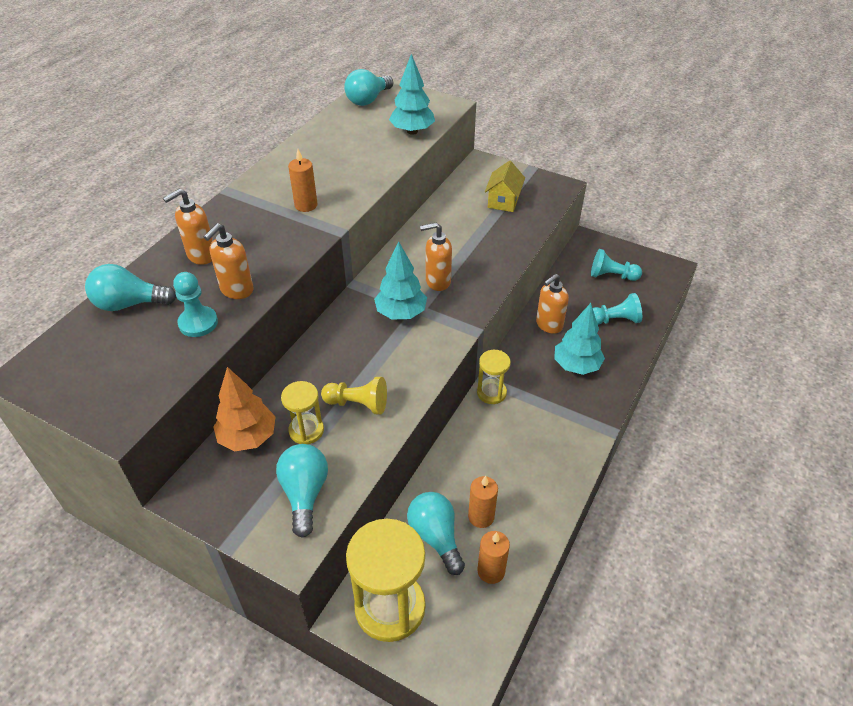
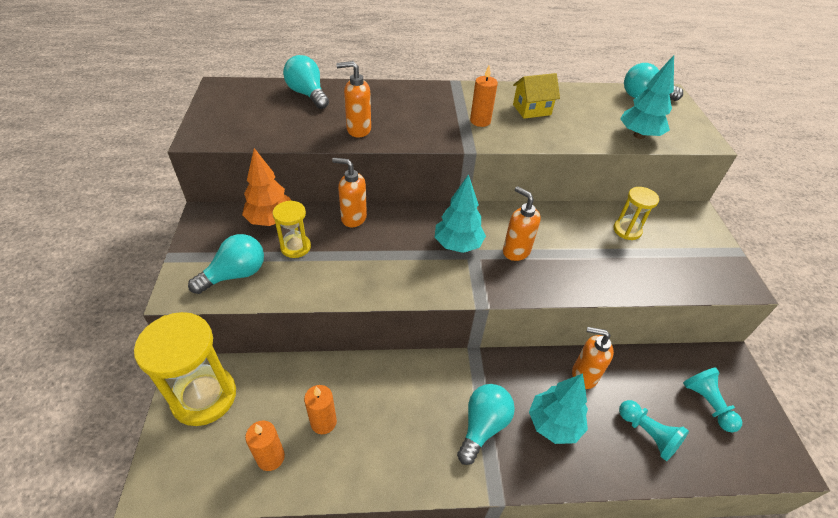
camera: 55 degrees right, 0 degrees up
(198, 323) = (312, 128): turquoise pawn -> none
(201, 255) = (378, 100): orange soap dispenser -> orange soap dispenser (353, 218)
(358, 404) = (341, 264): yellow pawn -> none
(435, 537) = (285, 397): turquoise light bulb -> turquoise light bulb (483, 426)
(491, 393) = (463, 366): yellow hourglass -> yellow hourglass (627, 230)
(503, 201) = (666, 250): yellow house -> yellow house (531, 110)

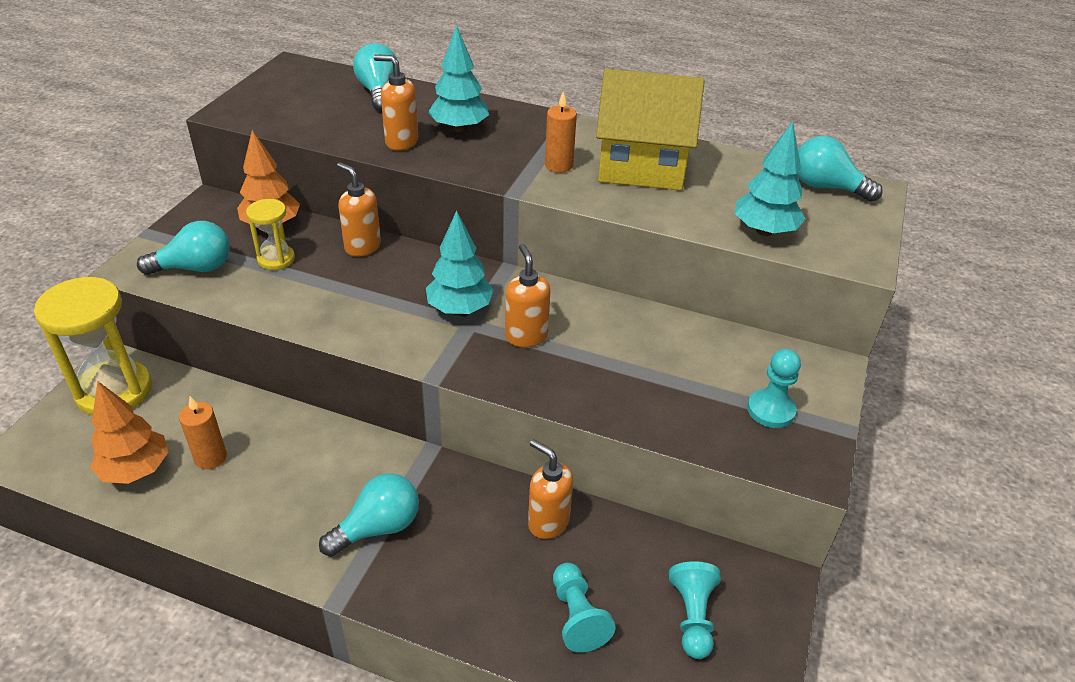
camera: 25 degrees right, 5 degrees down
(270, 457) = (136, 470): orange candle -> orange tree
(531, 110) = (641, 167): yellow house -> yellow house, size x1.91
(553, 424) = (464, 558): turquoise tree -> turquoise tree (459, 128)
(627, 230) = (701, 357): yellow hourglass -> none
(691, 253) = (770, 410): none -> turquoise pawn

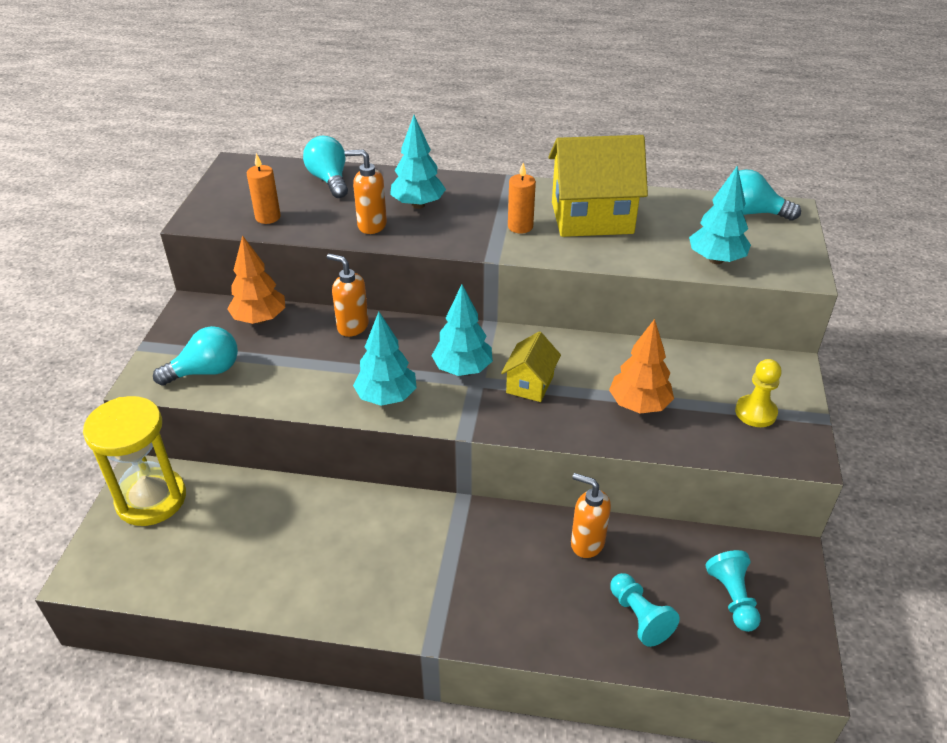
camera: 10 degrees left, 0 degrees up
(136, 470) = (203, 567): orange tree -> orange tree (639, 405)
(210, 457) = (267, 543): orange candle -> orange candle (268, 217)
(276, 259) = (278, 351): yellow hourglass -> none
(367, 324) = (386, 397): none -> turquoise tree
(378, 527) = (443, 576): turquoise light bulb -> none
(526, 336) = (530, 384): orange soap dispenser -> yellow house
(770, 410) = (755, 412): turquoise pawn -> yellow pawn

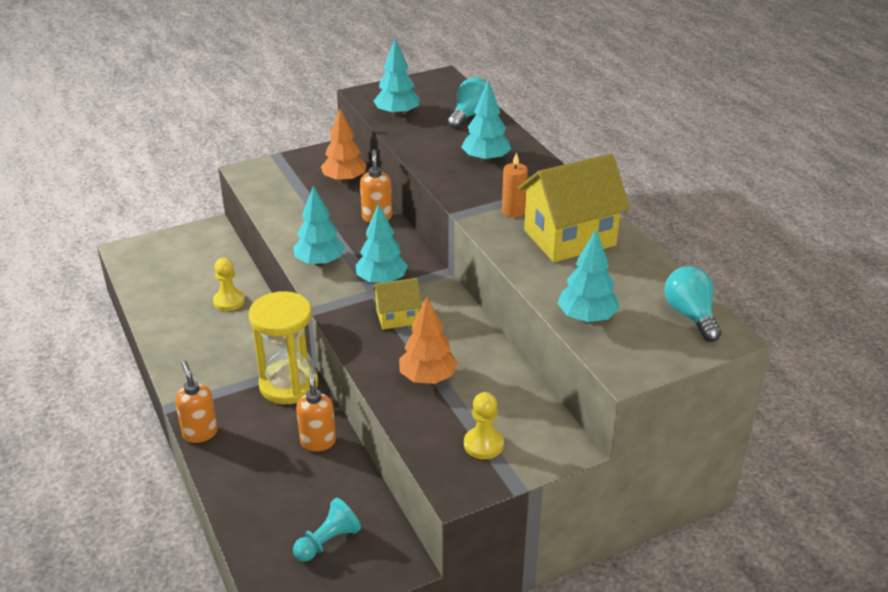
camera: 55 degrees right, 5 degrees down
(151, 499) = (197, 242): yellow hourglass -> yellow hourglass (288, 385)
(205, 371) = (275, 186): turquoise light bulb -> none
(268, 217) = (397, 114): orange candle -> turquoise tree
(294, 517) = (229, 301): none -> yellow pawn
(371, 225) = (436, 153): orange soap dispenser -> orange soap dispenser (200, 433)
(592, 218) = (569, 238): yellow house -> yellow house turned 75 degrees counterclockwise
(639, 617) = (269, 496): turquoise pawn -> none

